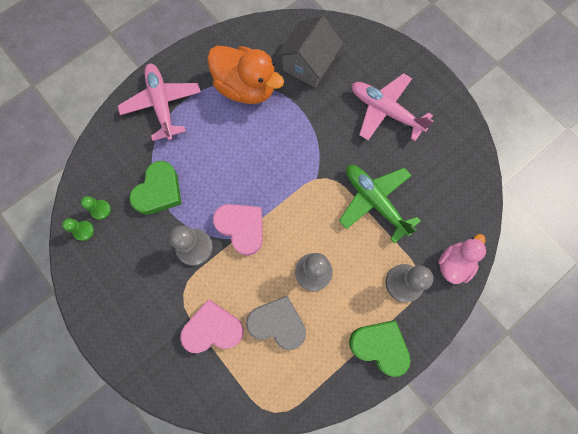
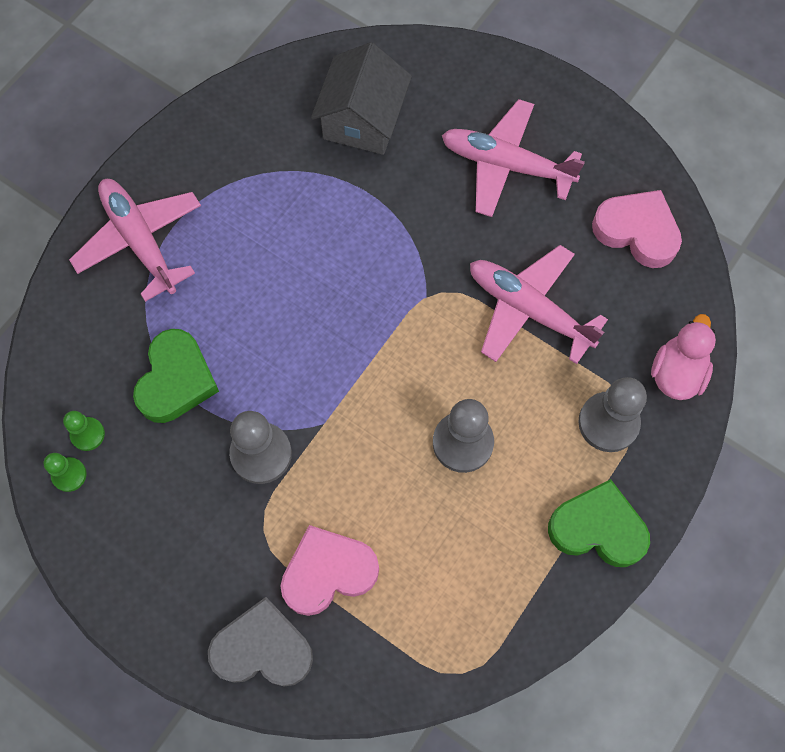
camera: 15 degrees left, 5 degrees down
(241, 228) = (328, 404): pink heart -> pink heart (637, 231)
(246, 88) = (271, 181): orange duck -> none
(277, 323) = (429, 536): grey heart -> grey heart (263, 648)
(374, 201) = (528, 309): green plane -> pink plane

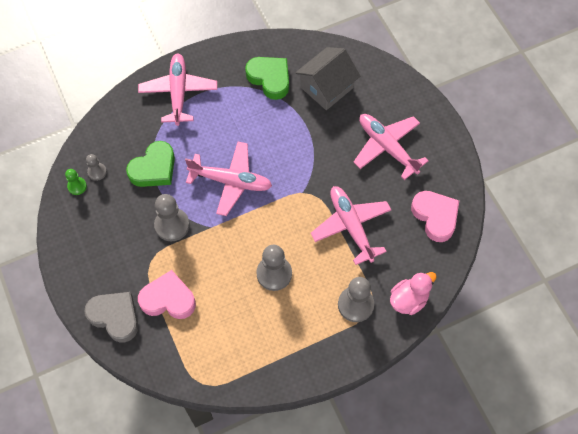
camera: 30 degrees right, 5 degrees down
(87, 434) = (97, 172): green pawn -> grey pawn
(309, 336) = (231, 181): none -> pink plane
(597, 528) = (315, 353): green heart -> green heart (270, 79)

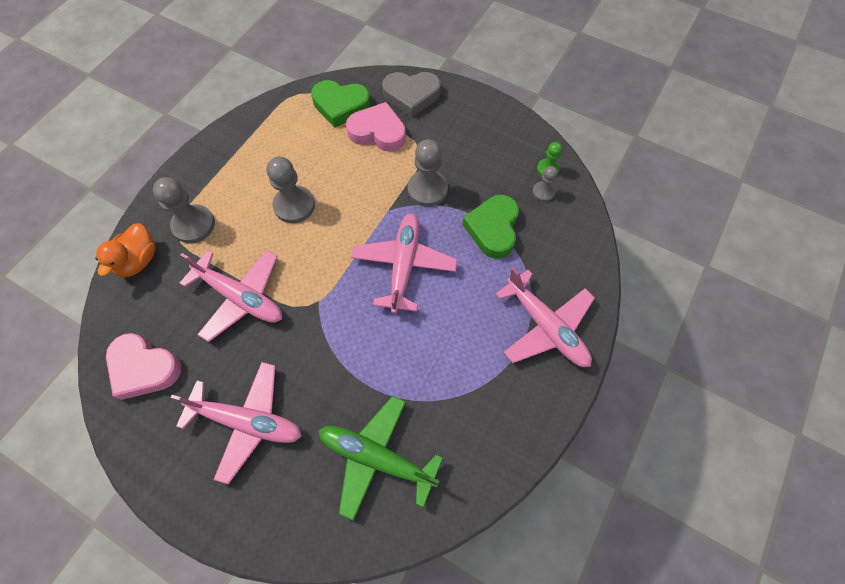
camera: 145 degrees right, 0 degrees up
(168, 299) = (378, 132): pink heart -> pink heart turned 135 degrees counterclockwise
(231, 181) = (403, 265): pink plane -> pink plane turned 120 degrees clockwise
(270, 79) = (457, 420): green heart -> green heart (341, 106)
(326, 87) = (376, 458): grey house -> green plane
(408, 299) = (138, 260): pink duck -> orange duck

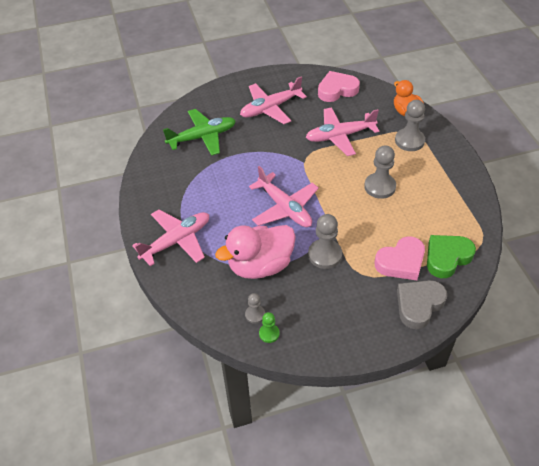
camera: 135 degrees right, 15 degrees down
(493, 229) = (260, 265): green heart -> pink duck
(546, 327) = (177, 241): pink plane -> pink plane turned 135 degrees clockwise

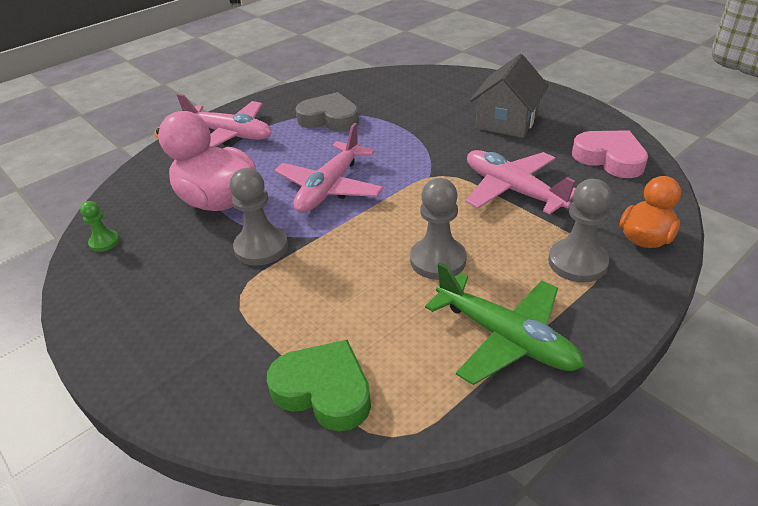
camera: 65 degrees right, 10 degrees down
(202, 137) = (407, 97): green plane -> green plane (506, 338)
(255, 314) = (133, 221): grey pawn -> none
(270, 108) = (506, 121): pink plane -> grey house
(401, 262) = (284, 332): pink heart -> none
(419, 305) = (197, 381): grey heart -> grey heart (329, 119)

